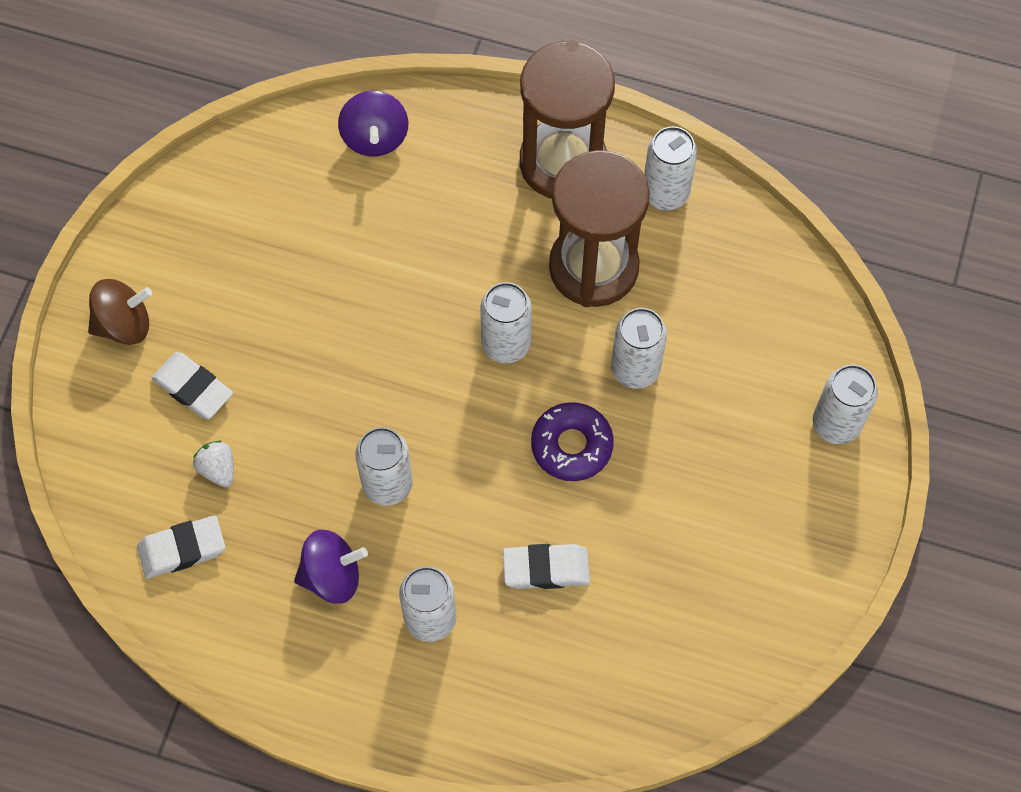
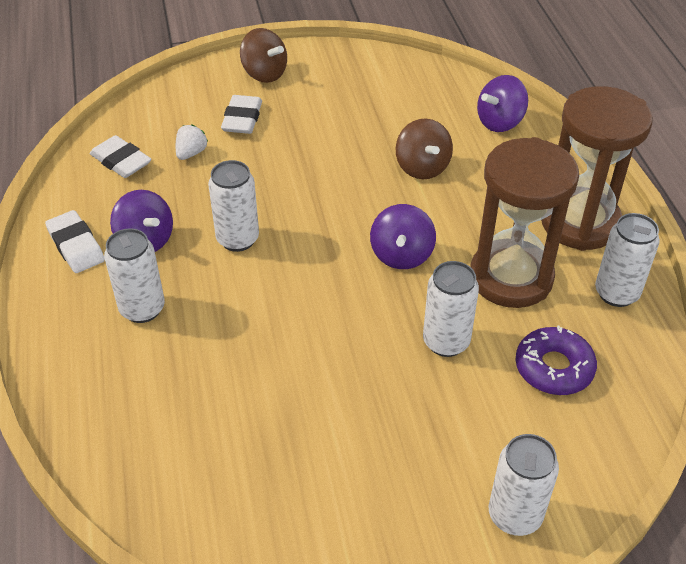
camera: 60 degrees right, 20 degrees down
(395, 253) = (422, 167): none -> brown spinning top
(506, 344) = (401, 255): white can -> purple spinning top
(546, 569) = (228, 361): white eraser -> white eraser (76, 246)
(571, 445) = (347, 331): purple donut -> purple donut (554, 368)

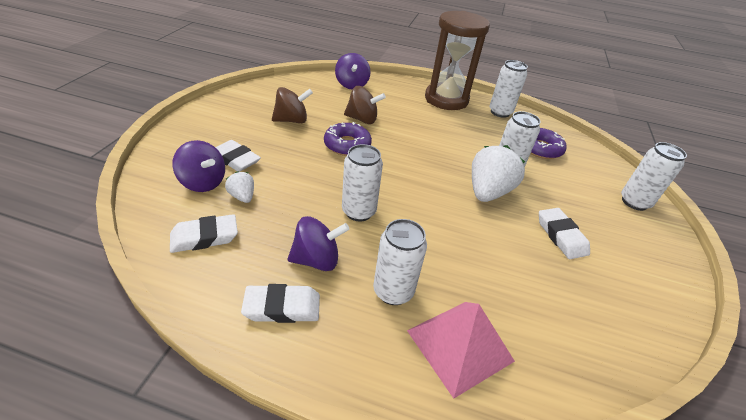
camera: 65 degrees left, 5 degrees down
(106, 380) = (460, 345): none -> pink pyramid
(264, 74) = (201, 132): brown spinning top -> brown spinning top (292, 120)
(346, 433) = (561, 236): none -> white eraser
(351, 179) = (347, 145): none -> purple donut
(376, 336) = (488, 192): none -> white strawberry
(401, 255) = (428, 156): purple spinning top -> purple spinning top (203, 182)
(511, 277) = (470, 132): brown hourglass -> none

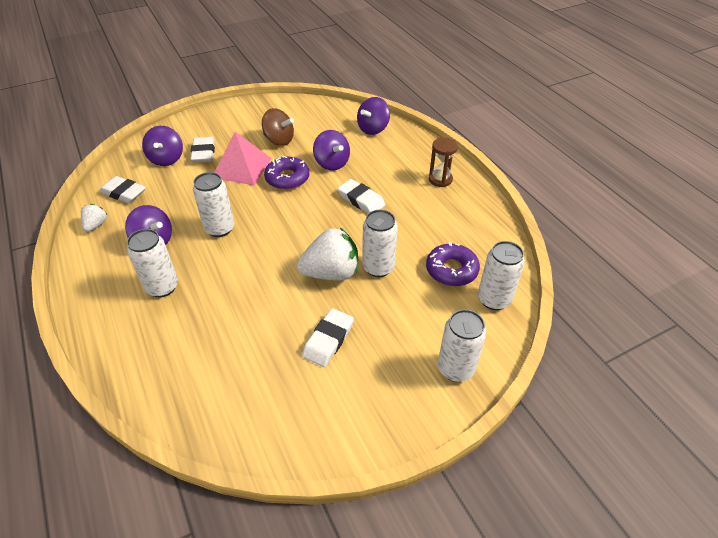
camera: 50 degrees right, 5 degrees up
(242, 196) = (173, 179): white strawberry -> white strawberry (96, 225)
(282, 307) = (103, 254): white eraser -> white eraser (361, 200)
(362, 119) = (332, 163): brown spinning top -> purple spinning top
(446, 99) = (440, 179): brown hourglass -> brown hourglass, size x0.47
(460, 345) = (147, 341): pink pyramid -> pink pyramid (242, 167)
(500, 112) = (475, 217): white can -> white can (494, 299)

